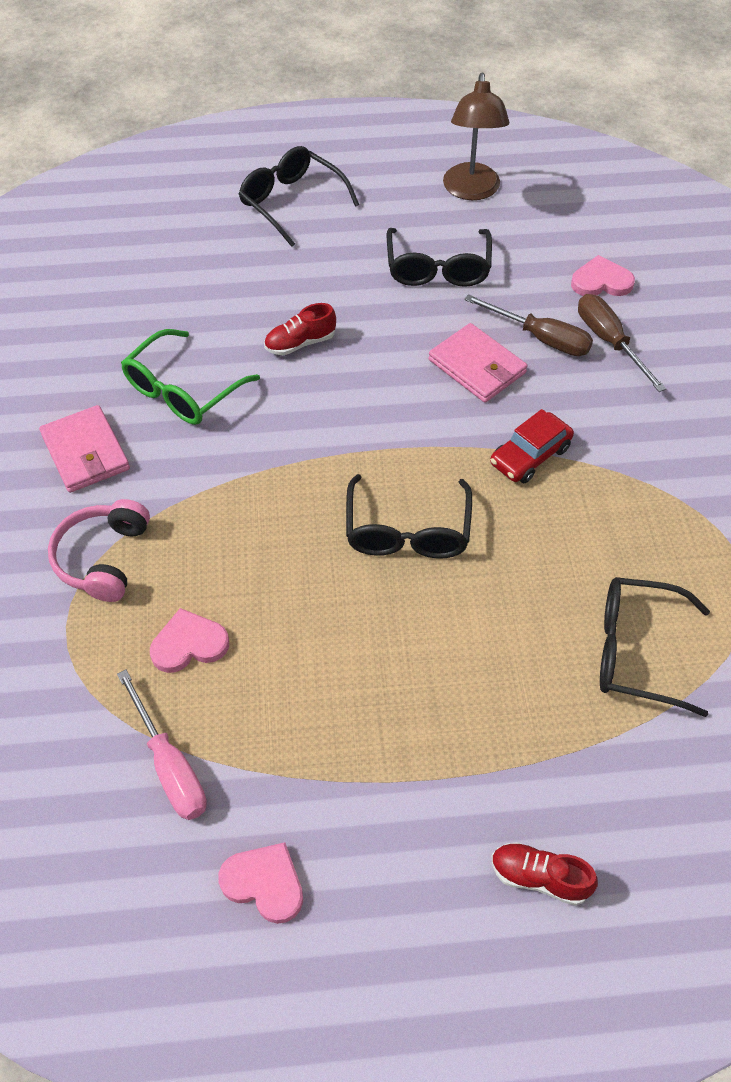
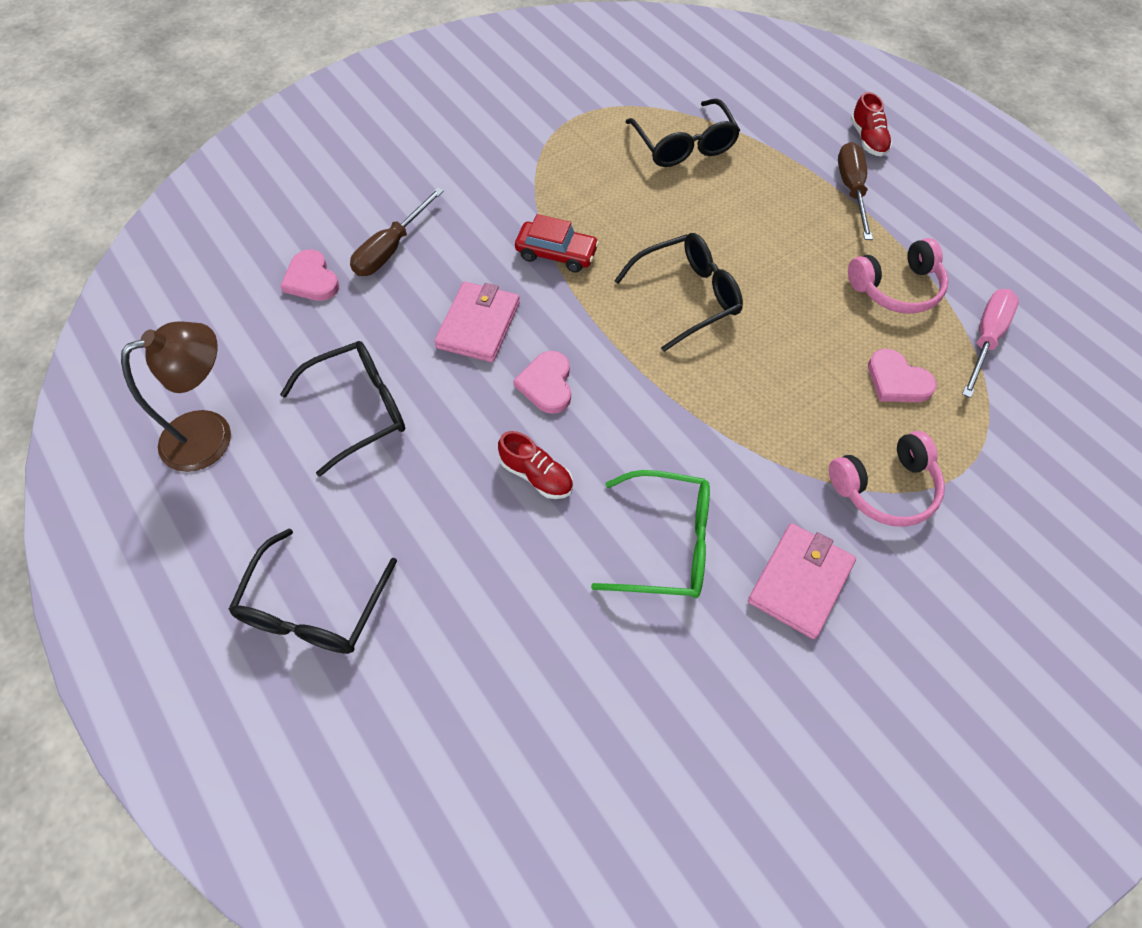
camera: 120 degrees left, 5 degrees up
(264, 883) = (997, 252): pink heart -> pink heart (547, 384)
(291, 728) = (896, 288): none -> pink headphones
(541, 338) = (414, 294): brown screwdriver -> brown screwdriver (851, 190)

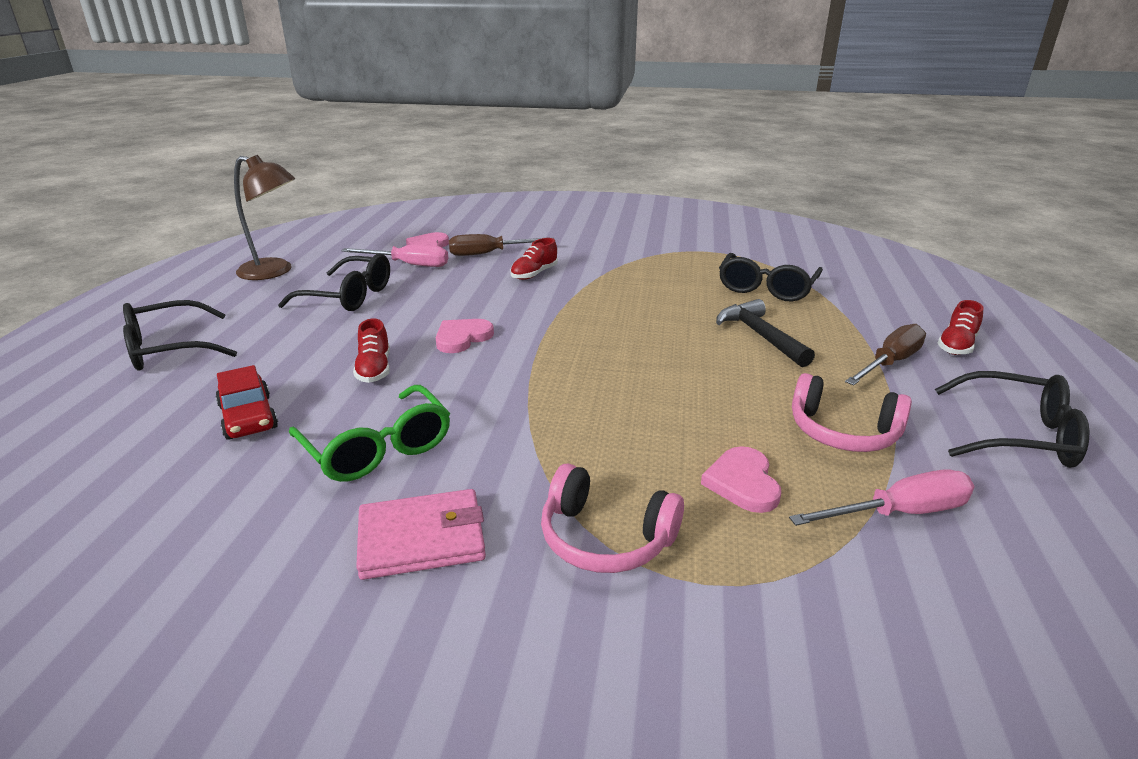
camera: 45 degrees right, 30 degrees down
(338, 321) = (408, 265): none -> pink screwdriver
(478, 325) = (475, 298): pink wallet -> none
(480, 252) = (534, 274): none -> red shoe
(556, 253) = (580, 293): red car -> red car (248, 417)
(688, 296) = (636, 349): black glasses -> black glasses (1018, 435)
(748, 216) = (760, 336): none -> black hammer

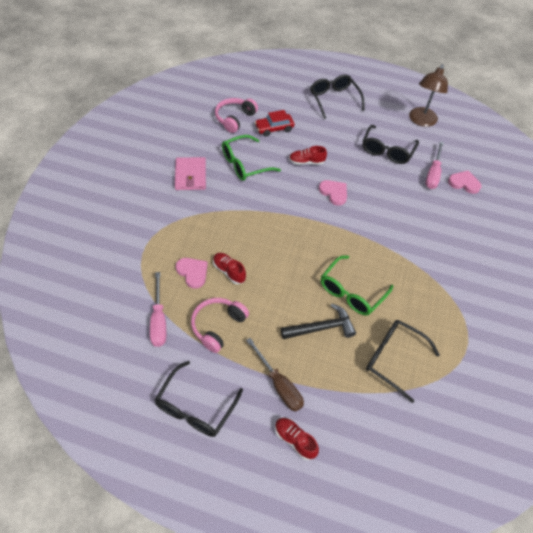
camera: 95 degrees right, 25 degrees up
(489, 253) = (454, 212): brown screwdriver -> none
(534, 274) = (419, 231): red shoe -> red shoe (229, 271)
(605, 538) = (175, 222): pink headphones -> pink headphones (235, 119)
(678, 317) = (351, 292): none -> green glasses
(742, 483) = (192, 272): pink heart -> pink heart turned 45 degrees clockwise

